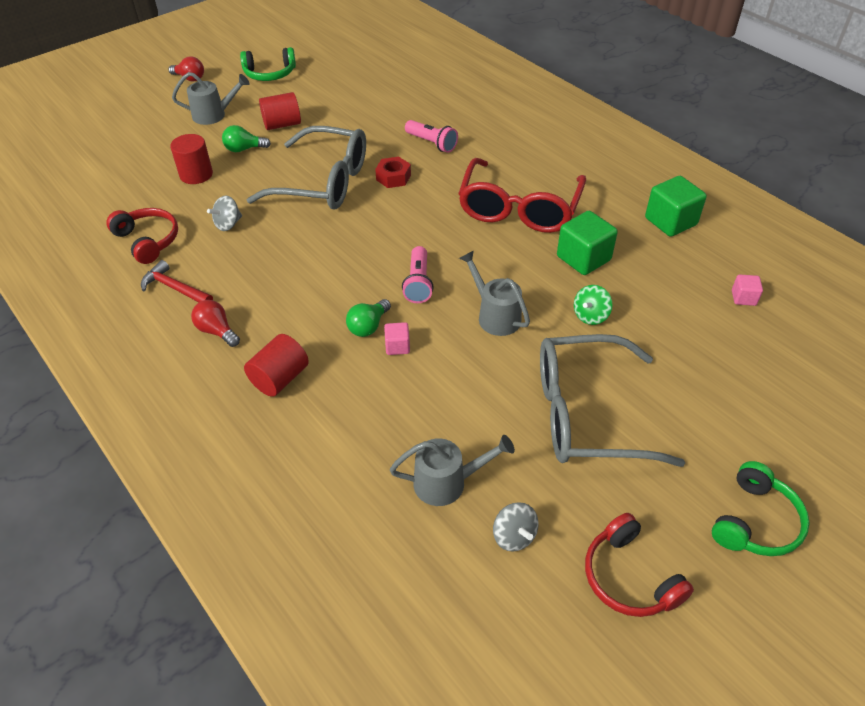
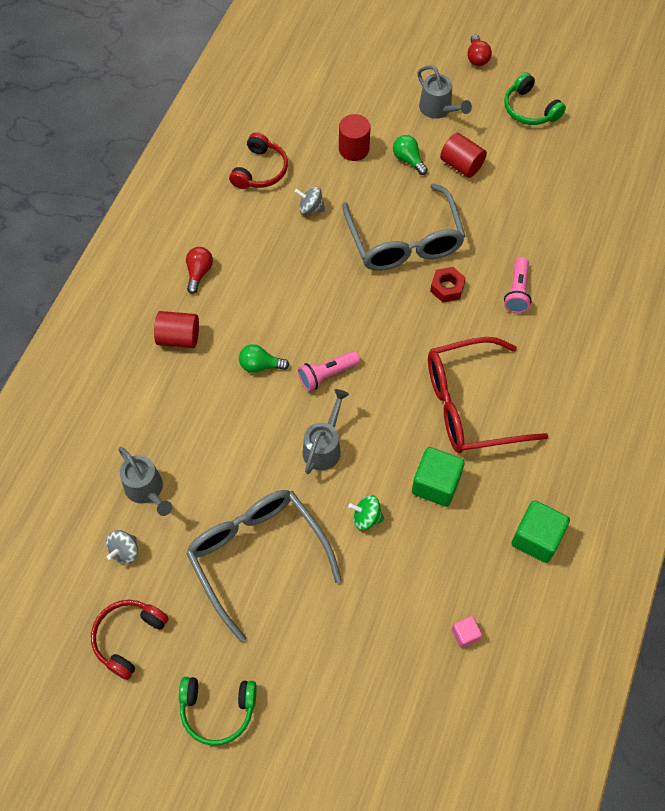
camera: 60 degrees right, 15 degrees up
(175, 288) = (223, 220): red hammer -> none
(397, 346) = (251, 395): pink cube -> none

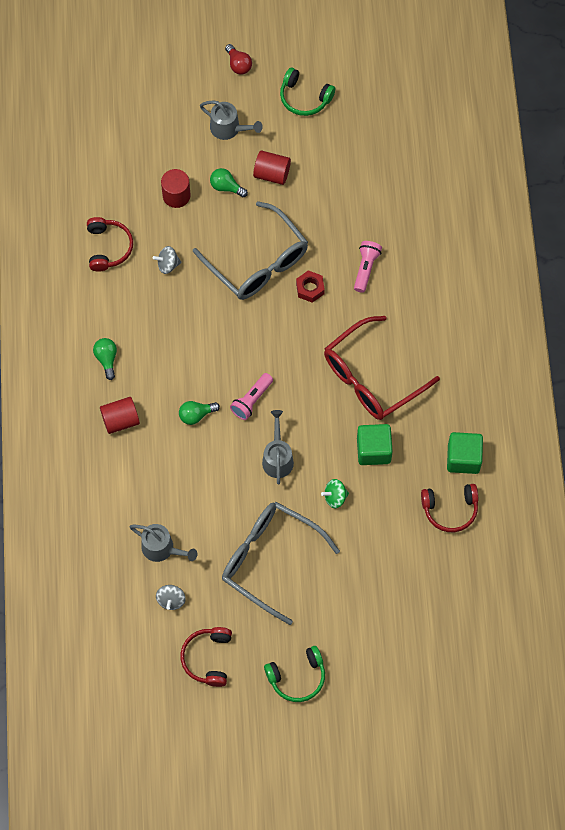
camera: 25 degrees left, 5 degrees up
(199, 273) = (107, 359): red light bulb -> green light bulb
(465, 634) = (443, 549): pink cube -> none
(494, 591) = (450, 510): none -> red headphones
(517, 292) = (366, 269): pink flashlight -> pink flashlight turned 150 degrees counterclockwise

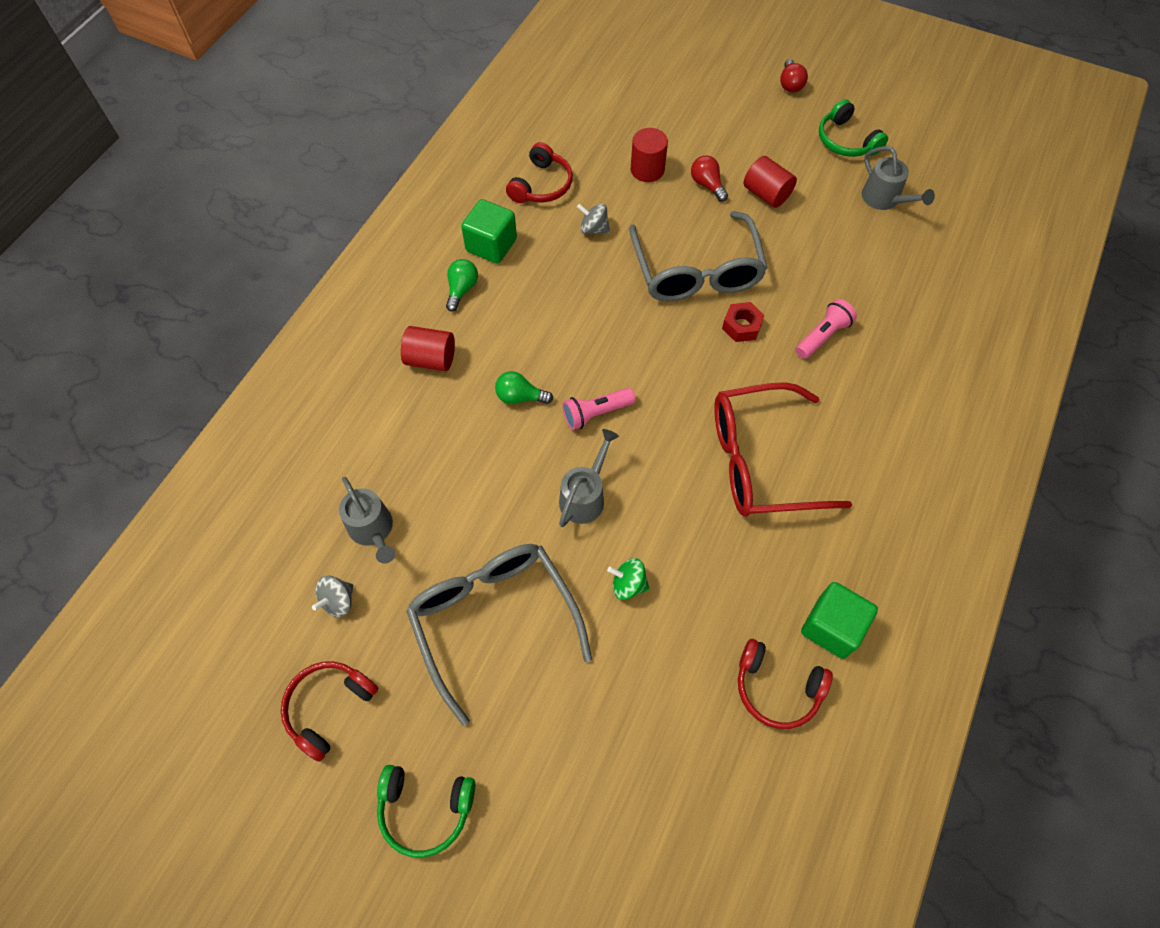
camera: 30 degrees right, 5 degrees down
(226, 187) = (707, 185): green light bulb -> red light bulb
(229, 129) = (744, 135): grey watering can -> grey watering can (885, 200)
(373, 450) = (714, 551): green cube -> green cube (491, 245)

